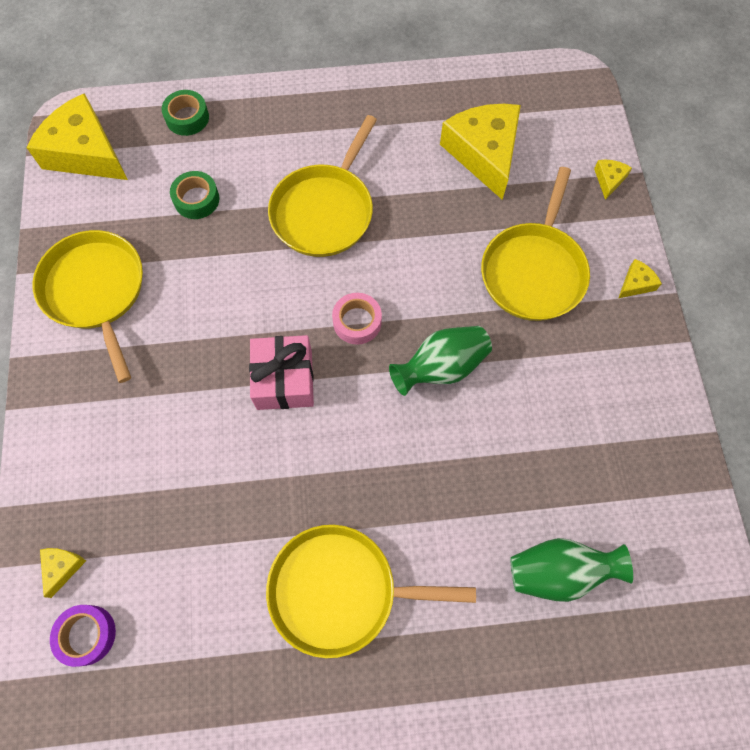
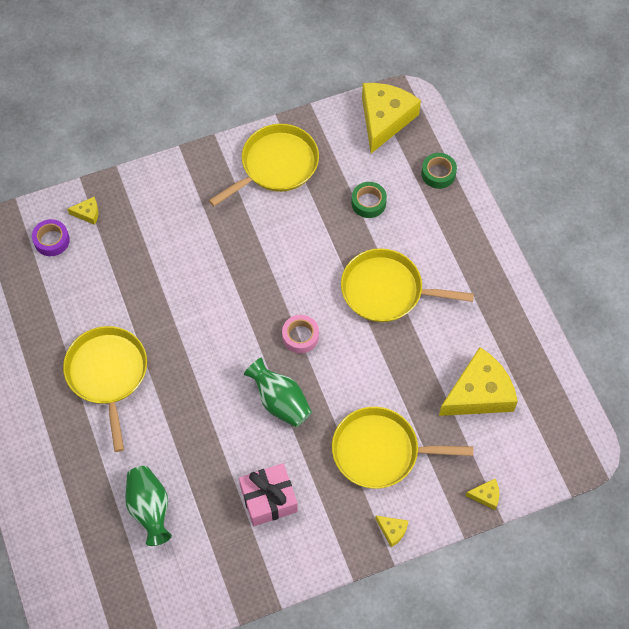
camera: 75 degrees right, 5 degrees down
(284, 379) = (243, 301): pink gift -> pink gift (268, 499)

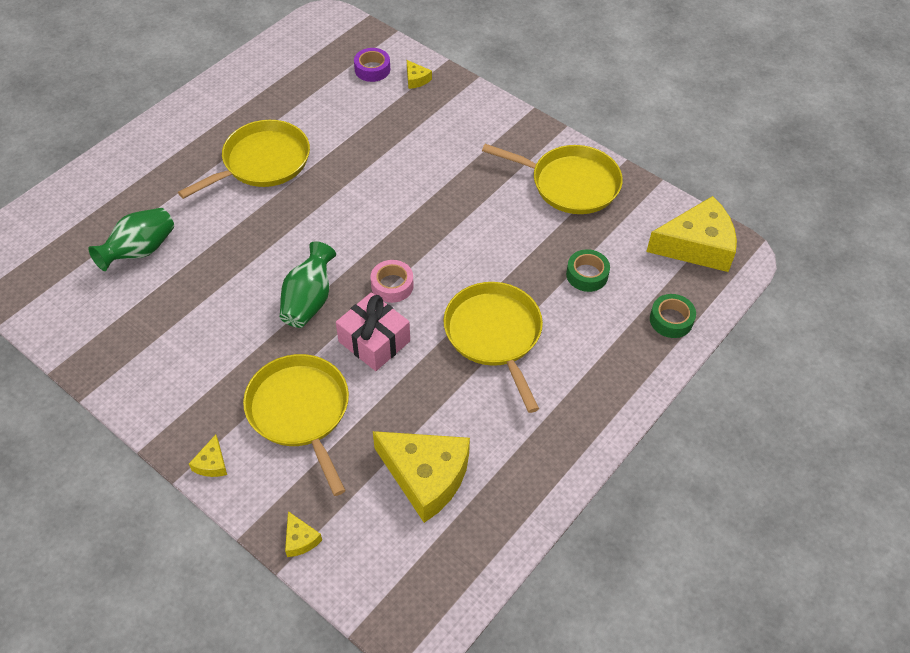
camera: 60 degrees right, 10 degrees down
(268, 499) = (195, 338): pink gift -> pink gift (374, 341)

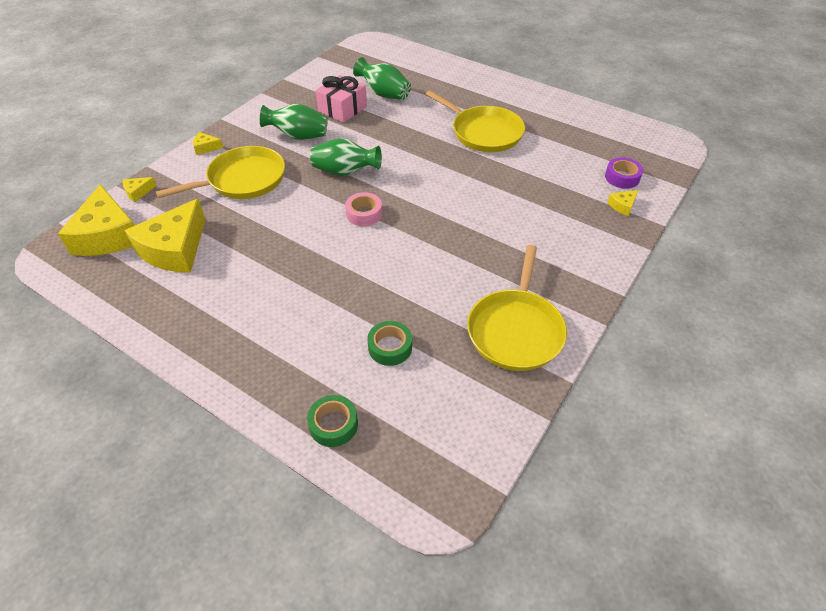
camera: 85 degrees right, 5 degrees down
(215, 350) = (298, 136): none -> green vase
(374, 341) = (306, 209): pink gift -> pink gift (342, 109)
(494, 334) = (313, 281): yellow pan -> none
(697, 245) = (447, 455): yellow cheese -> yellow cheese (108, 235)

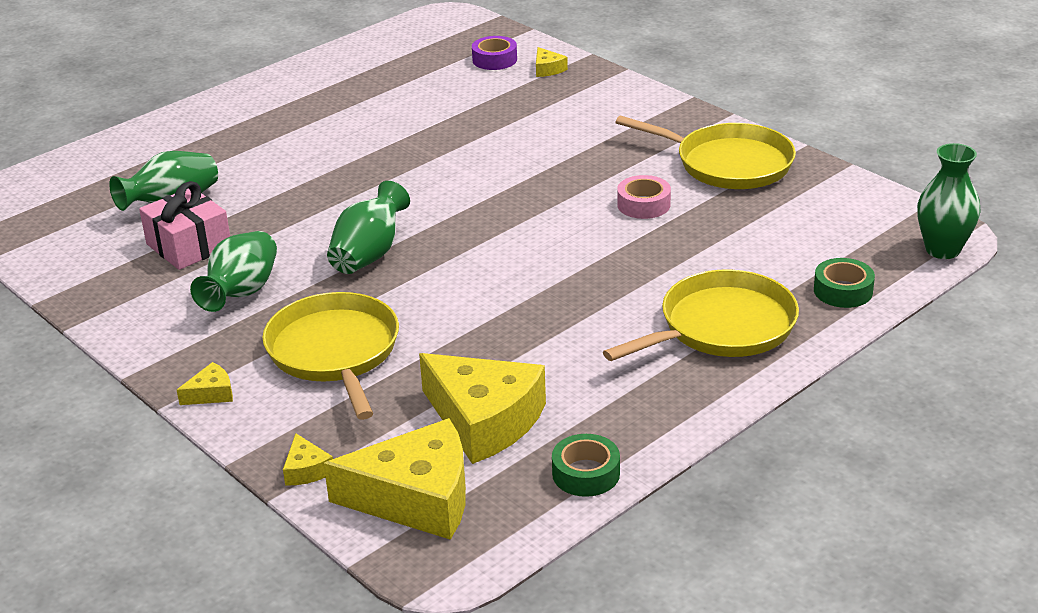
camera: 75 degrees left, 15 degrees down
(206, 147) = (211, 393): yellow cheese -> yellow cheese turned 135 degrees counterclockwise
(364, 214) = (478, 245): pink tape -> pink tape (643, 204)
(390, 347) = (735, 245): green tape -> green tape (586, 473)
(412, 502) = (942, 250): none -> green vase
(484, 132) = (340, 133): yellow pan -> yellow pan (722, 326)

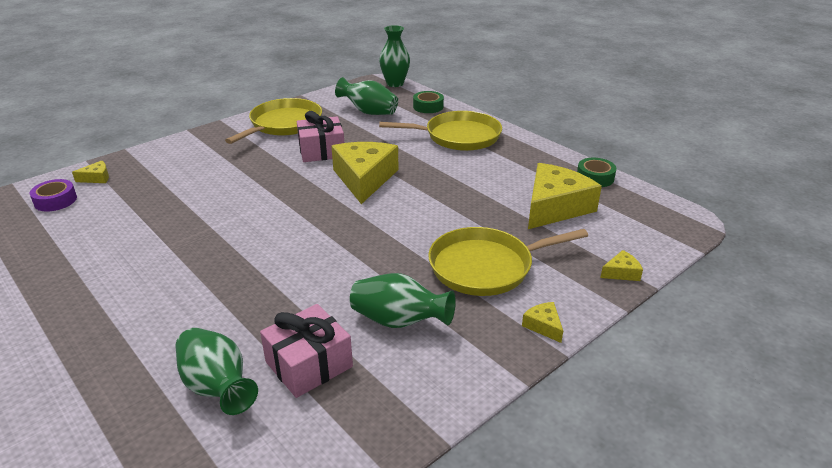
camera: 90 degrees left, 0 degrees up
(369, 254) = (353, 256): green vase -> green vase (369, 112)
(416, 498) = (634, 229): yellow cheese -> yellow cheese (364, 179)
(643, 204) = (321, 151): pink tape -> pink gift
(722, 326) = (458, 136): yellow pan -> yellow pan turned 120 degrees clockwise

